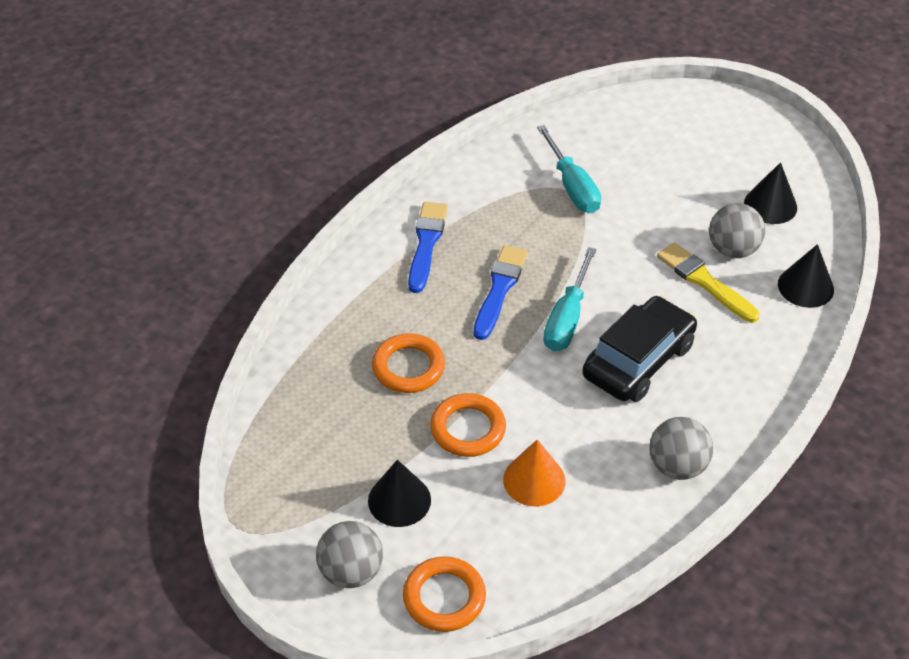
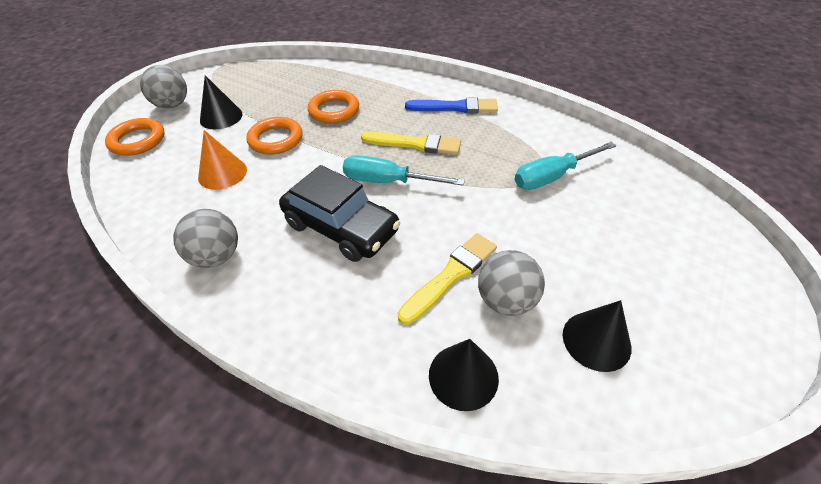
camera: 85 degrees right, 0 degrees up
(499, 289) = (415, 144): blue brush -> yellow brush

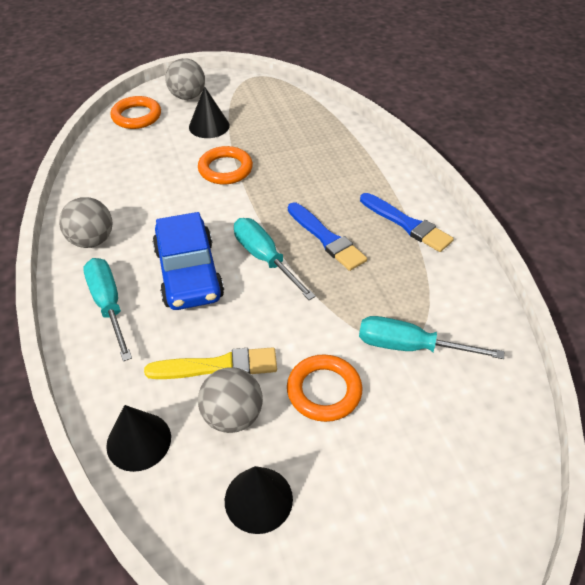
camera: 40 degrees right, 0 degrees up
(222, 173) = (160, 177): orange cone -> none
(299, 295) = (108, 305): none -> turquoise screwdriver
(334, 110) = (298, 167): orange ring -> orange ring (324, 391)
(341, 227) = (188, 273): black car -> blue car
(415, 144) = (326, 238): yellow brush -> blue brush

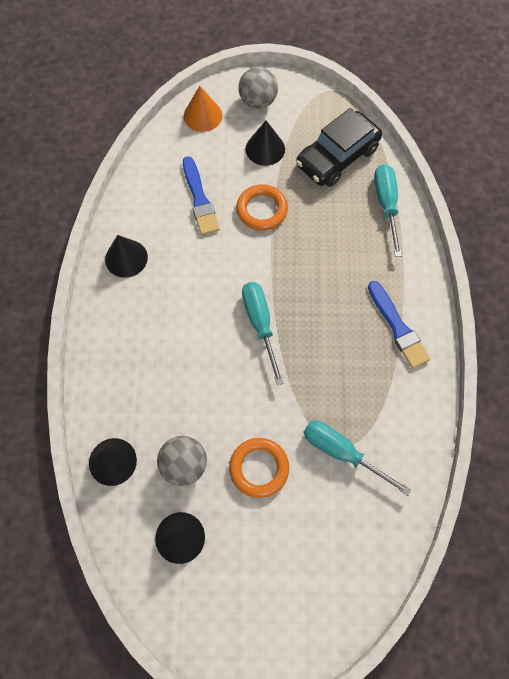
camera: 20 degrees right, 20 degrees up
(92, 240) = (126, 258): grey ball -> black cone
(108, 305) = (122, 330): turquoise screwdriver -> turquoise screwdriver (386, 205)
(136, 116) = (203, 115): orange ring -> orange cone
(188, 273) = (193, 319): blue car -> none
(218, 366) = (188, 418): yellow brush -> none
(281, 117) = (337, 157): none -> black car
(326, 238) = (320, 320): blue brush -> blue brush (199, 199)

